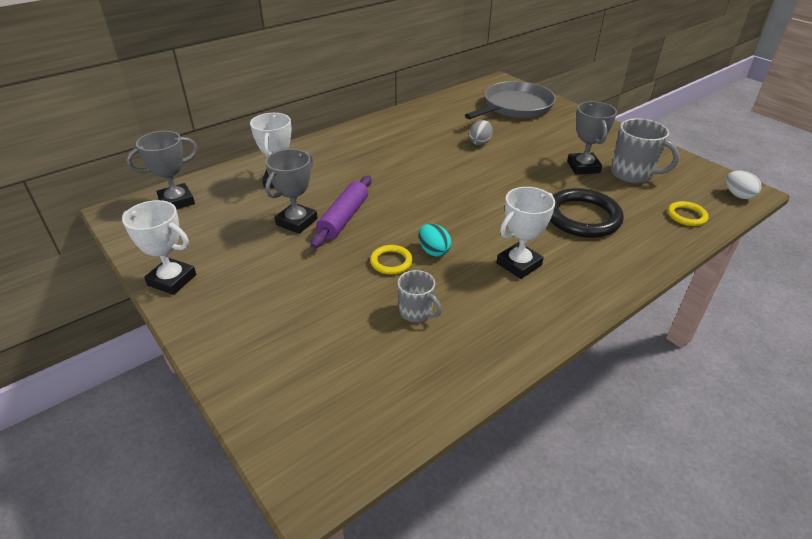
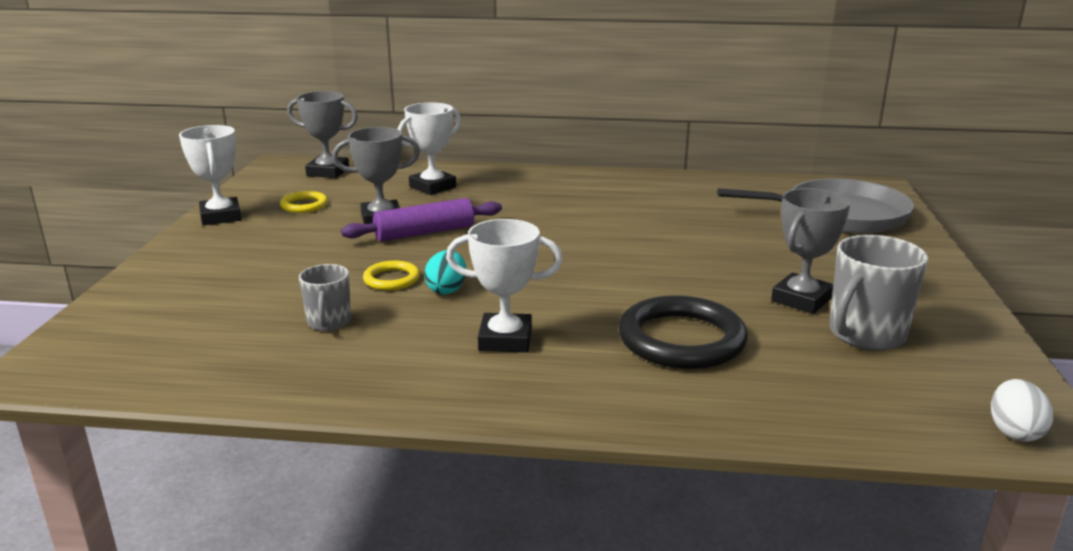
camera: 45 degrees right, 15 degrees down
(480, 142) = (709, 229): grey egg -> none
(632, 174) = (865, 334): grey mug -> grey mug turned 60 degrees clockwise
(686, 216) = (849, 408): yellow ring -> yellow ring (304, 205)

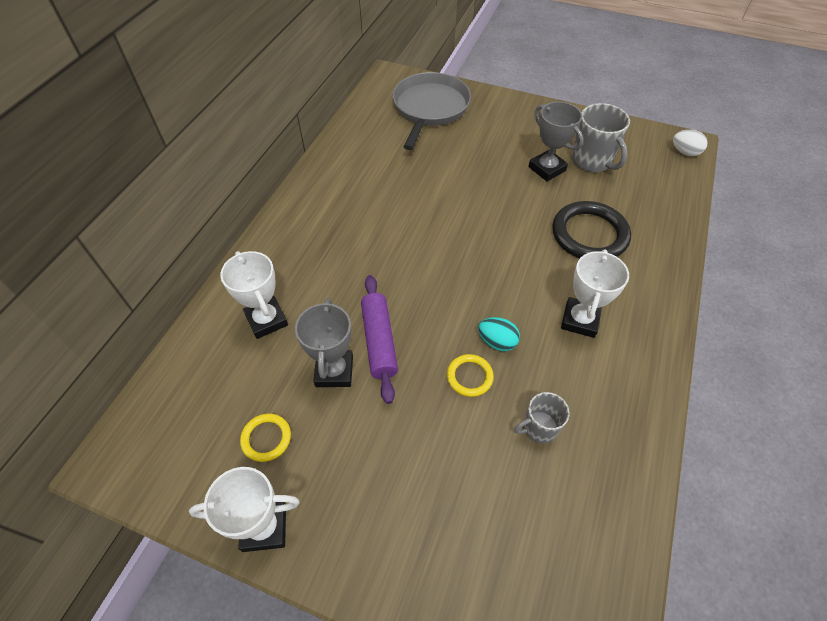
camera: 75 degrees left, 30 degrees up
(328, 172) = (169, 410): grey trophy -> none
(329, 322) = (539, 428): grey mug -> grey mug turned 150 degrees clockwise

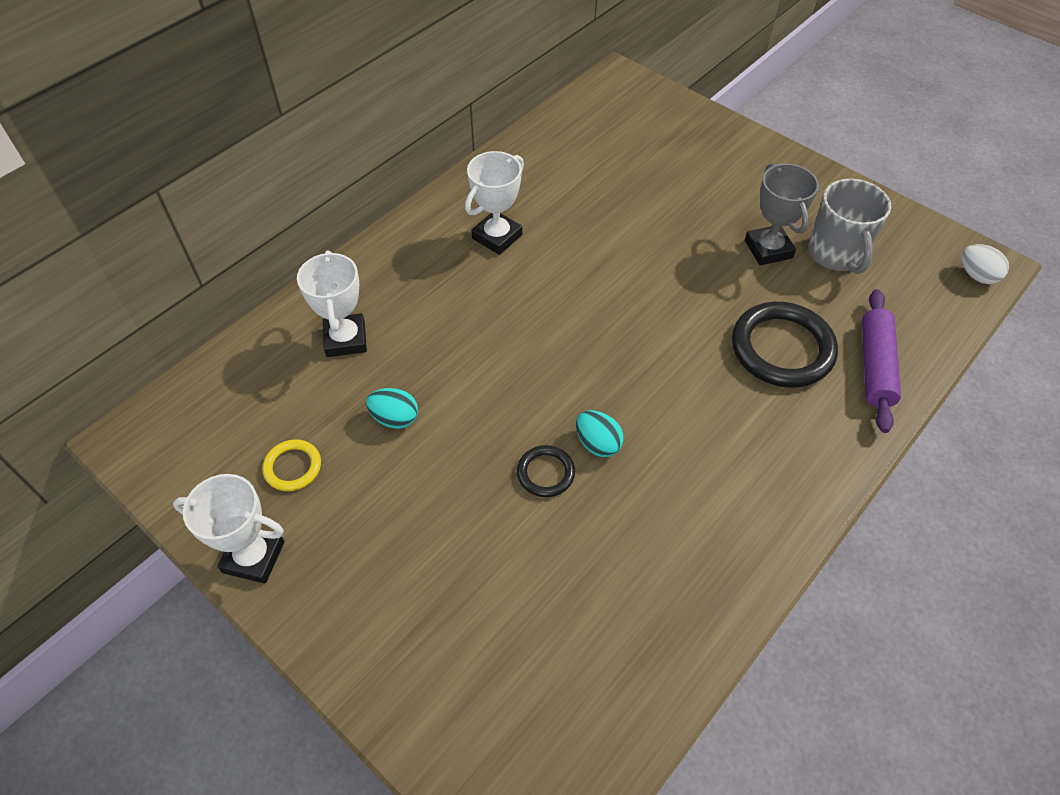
camera: 20 degrees right, 0 degrees up
(334, 371) = (395, 418): grey trophy -> turquoise egg
(379, 341) = (459, 401): purple rolling pin -> purple rolling pin (875, 366)
(430, 108) = (651, 132): grey pan -> none
(469, 376) = (545, 473): yellow ring -> black ring
(539, 428) = (600, 557): grey mug -> none
(580, 320) = (714, 450): white trophy -> white trophy (497, 237)

